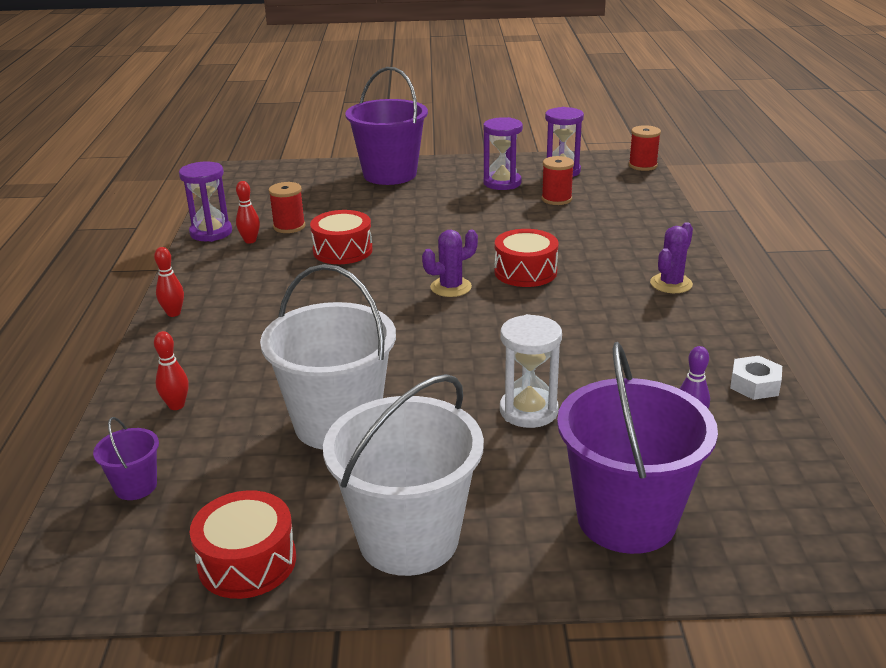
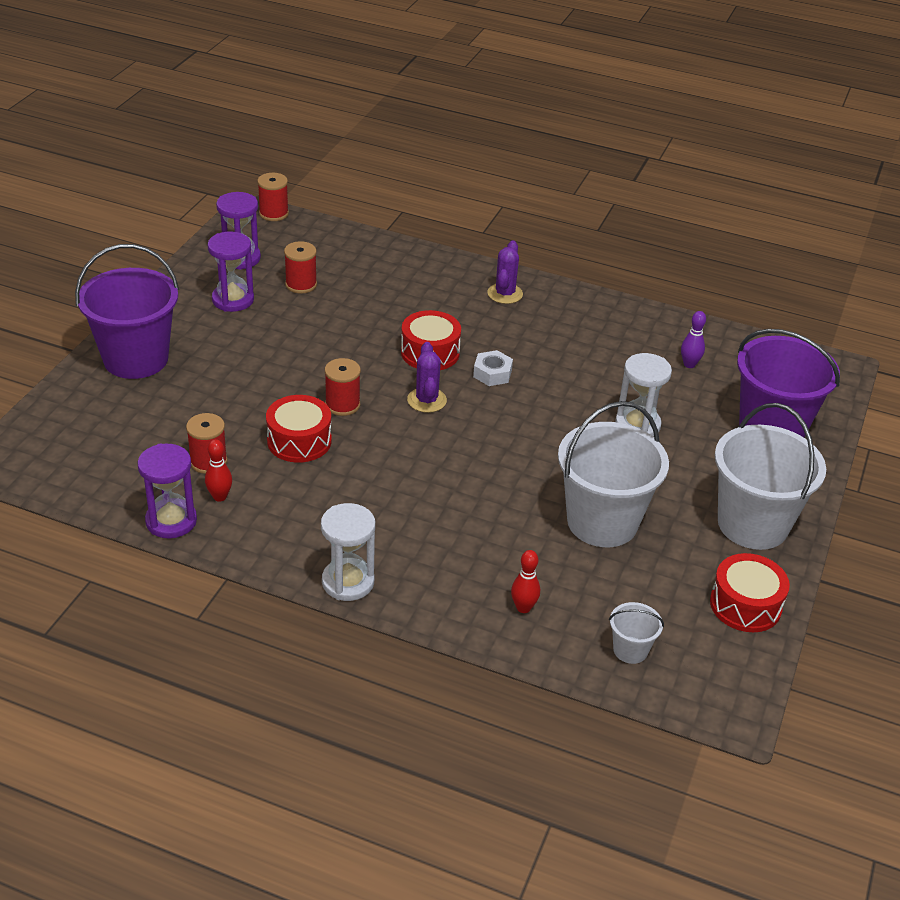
camera: 70 degrees left, 10 degrees up
(135, 486) = (630, 650): purple bucket -> white bucket
(173, 313) = (348, 582): red bowling pin -> white hourglass
(407, 255) = (342, 405): none -> red spool
(671, 284) = (505, 294): purple cactus -> purple cactus turned 45 degrees clockwise
(754, 385) = (661, 320): white nut -> white nut (492, 373)

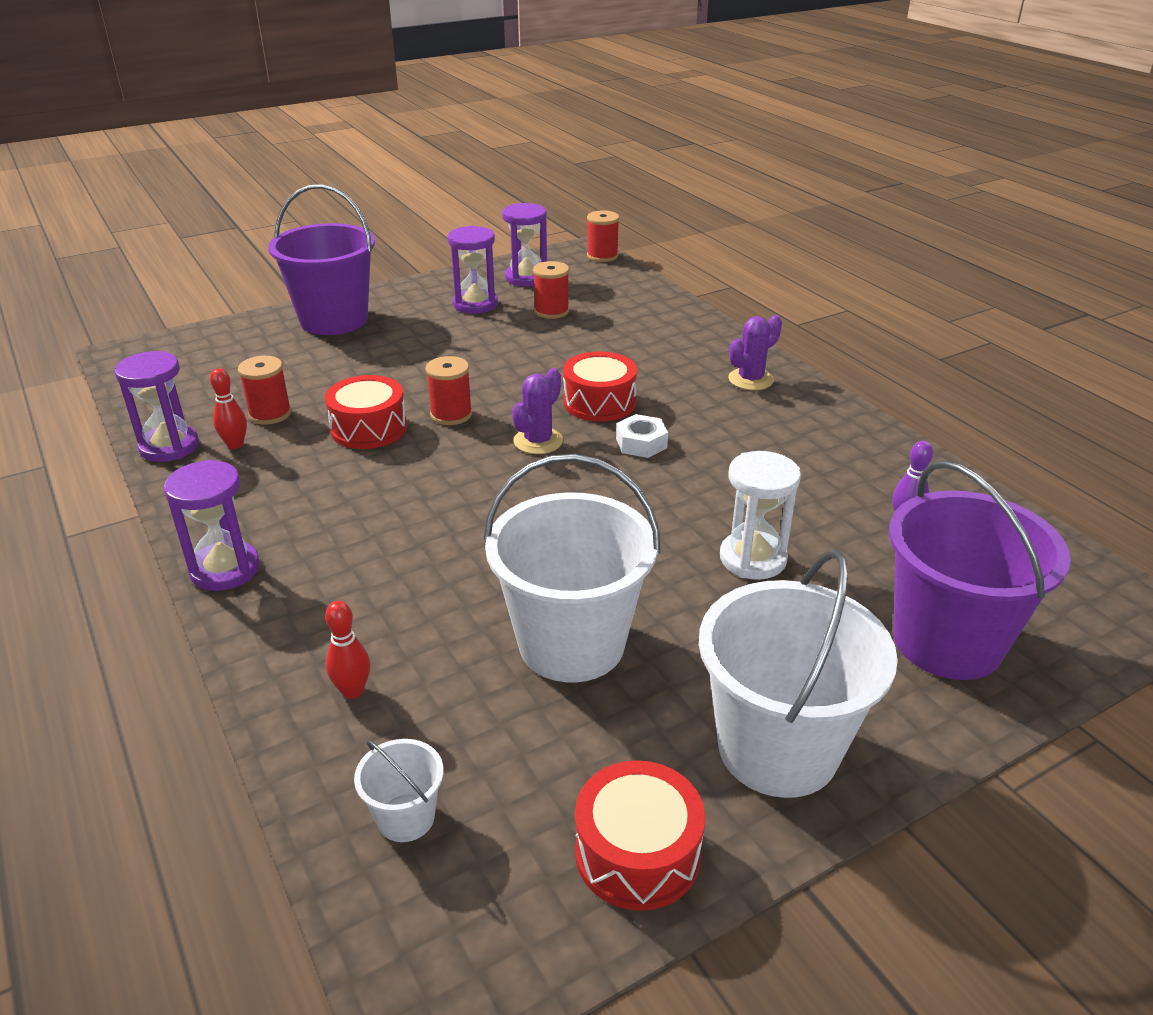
camera: 40 degrees right, 5 degrees down
(348, 582) = (225, 569): white hourglass -> purple hourglass

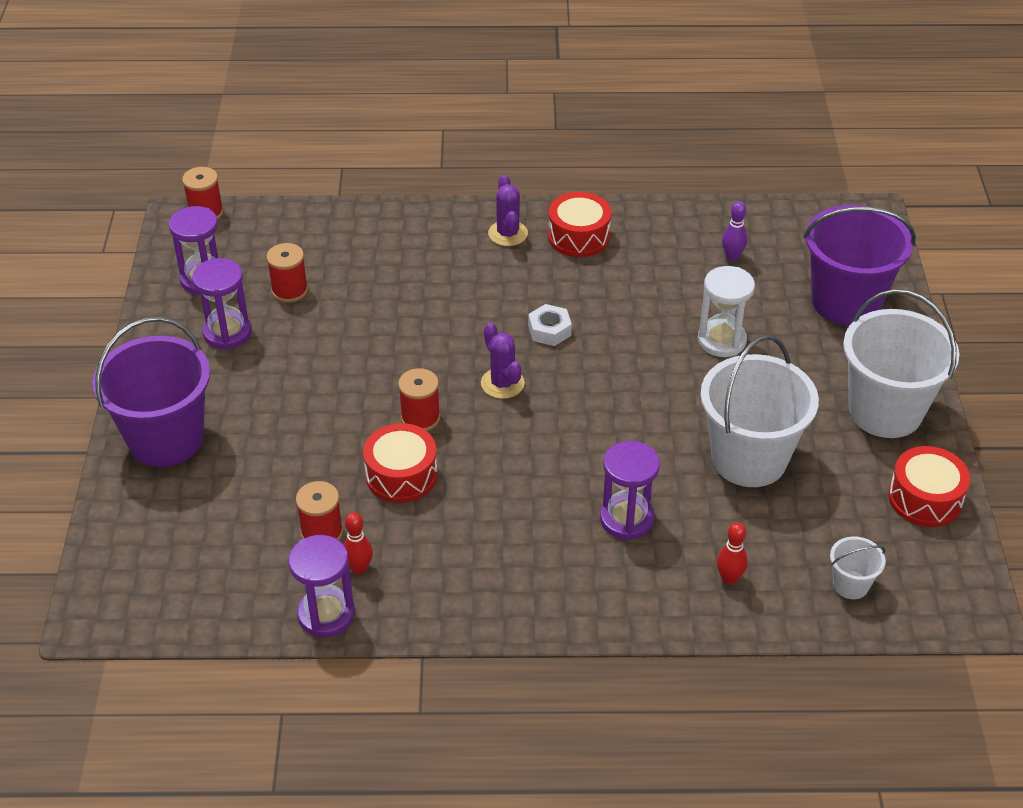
camera: 60 degrees left, 10 degrees up
(225, 569) = (547, 615): purple hourglass -> purple hourglass (626, 519)
(599, 402) = (473, 327): red drum -> red drum (579, 237)

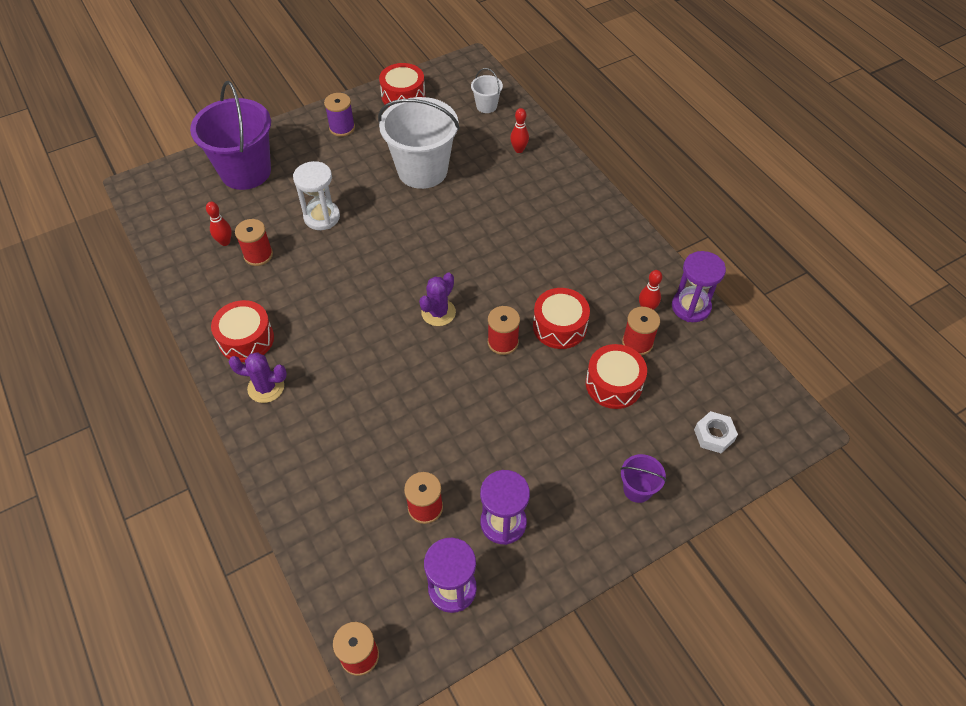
camera: 120 degrees left, 10 degrees up
(166, 439) = (637, 489): purple bucket -> purple bucket, size x0.44
(290, 483) = (613, 384): none -> red drum
(508, 234) = (266, 387): purple cactus -> purple cactus turned 45 degrees clockwise
(549, 330) = (367, 310): white nut -> white nut (714, 435)
(626, 519) = (510, 204): purple hourglass -> none
(694, 275) = (258, 255): none -> red spool
(732, 256) = (225, 242): purple bowling pin -> red bowling pin
(885, 411) = (342, 128): white bucket -> purple spool

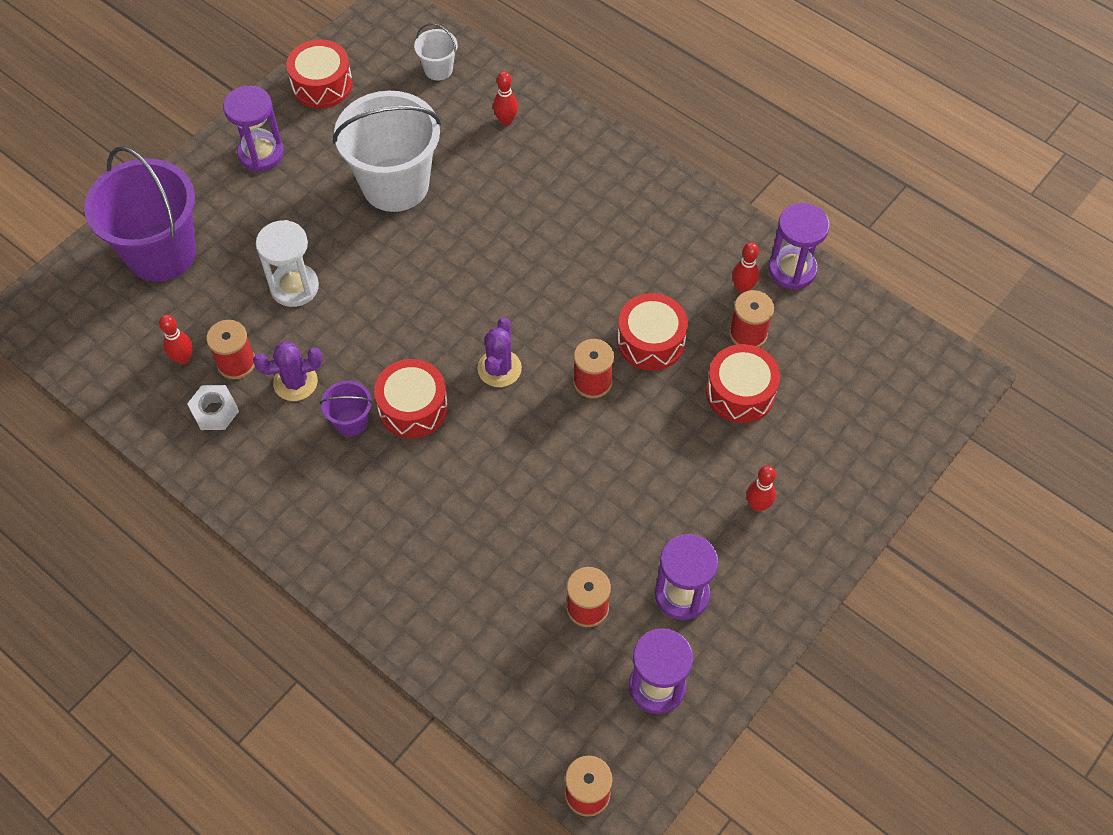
camera: 20 degrees left, 5 degrees up
(246, 339) = (276, 477): red drum -> red drum (413, 407)
(266, 387) = (331, 529): purple cactus -> purple cactus (295, 382)
(342, 128) = (261, 153): purple spool -> purple hourglass
(593, 473) = (757, 505): none -> red bowling pin
(637, 489) = (813, 507): purple bucket -> purple bucket (351, 422)
(714, 435) = (872, 417): white nut -> white nut (215, 411)

